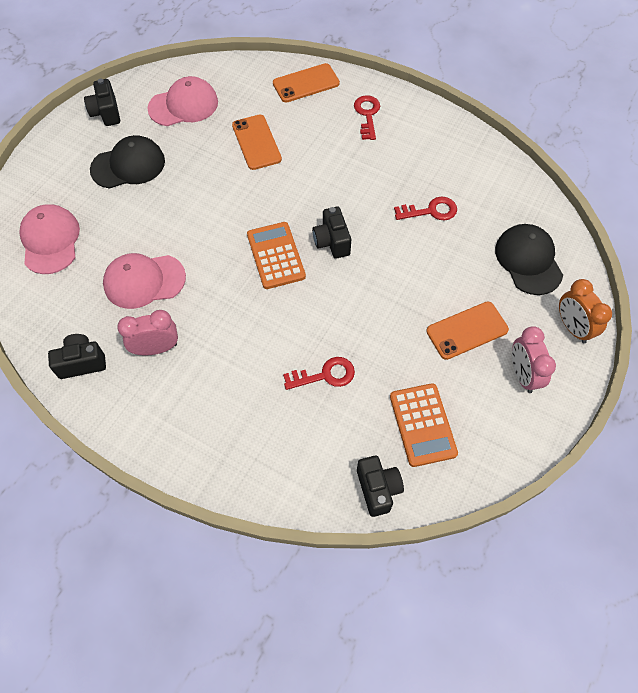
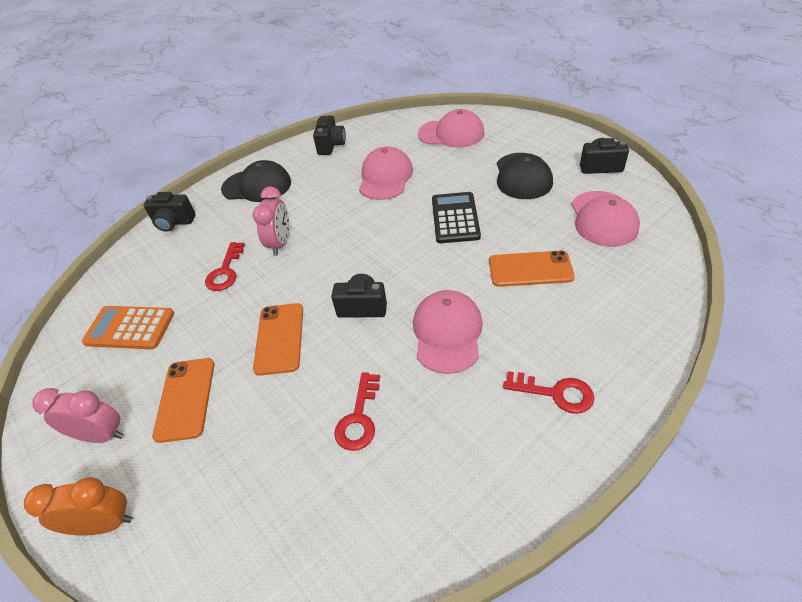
camera: 115 degrees right, 15 degrees down
(156, 348) = (319, 179): pink clock -> pink clock (280, 243)
(202, 204) = (455, 218): none -> black calculator
(276, 255) = (368, 260): orange calculator -> none
(306, 83) = (631, 335): orange phone -> orange phone (279, 338)
(339, 179) = (447, 333): none -> pink cap
(378, 489) = (110, 283): black camera -> black camera (174, 223)
(528, 260) = (223, 513): black cap -> black cap (257, 186)

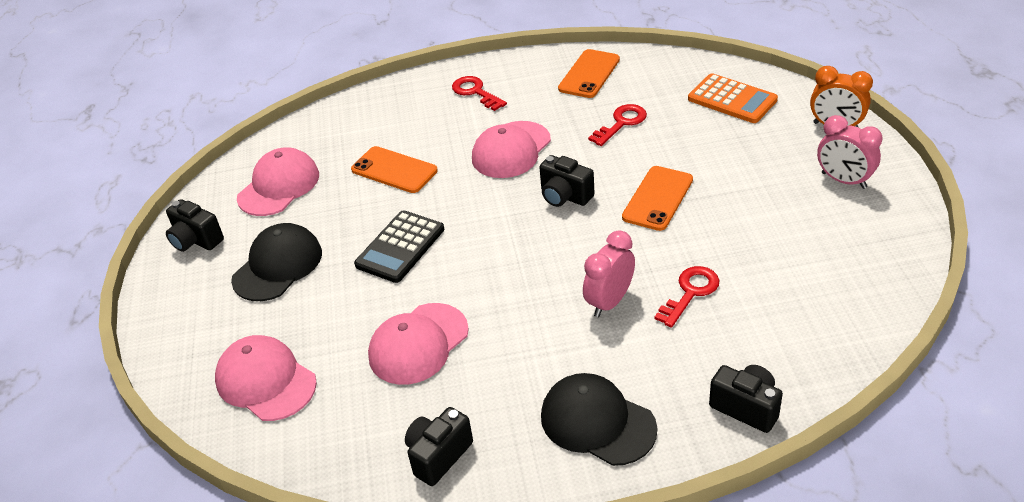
camera: 150 degrees left, 5 degrees down
(130, 328) = (817, 268): orange calculator -> orange calculator (732, 99)
(185, 399) = (762, 181): orange phone -> orange phone (589, 74)

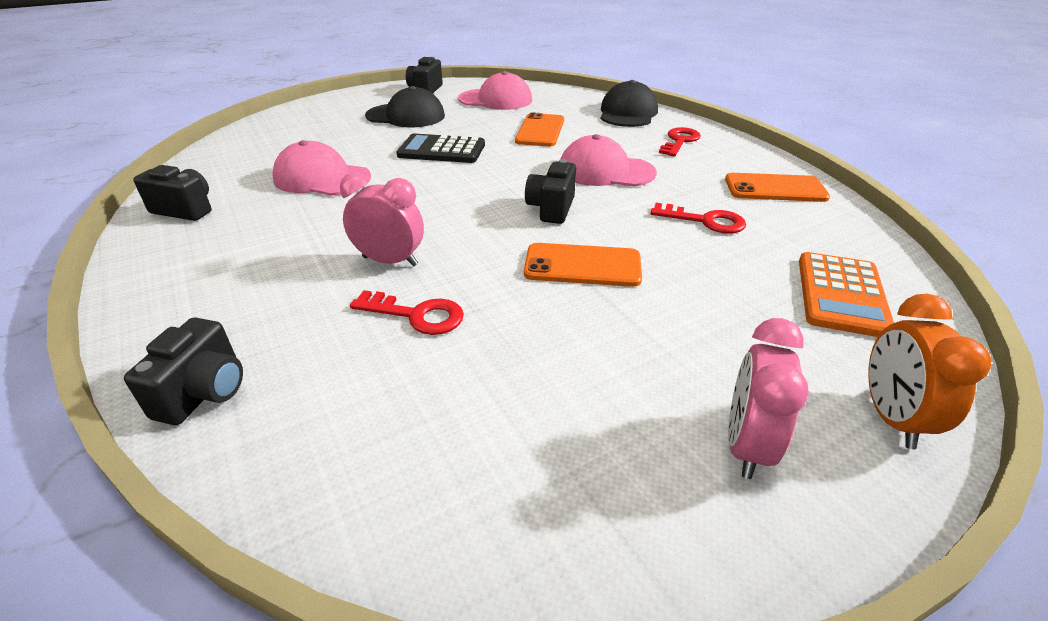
camera: 65 degrees right, 5 degrees down
(266, 381) = (282, 135): pink cap -> none
(597, 422) = (206, 282): black cap -> black cap (628, 113)

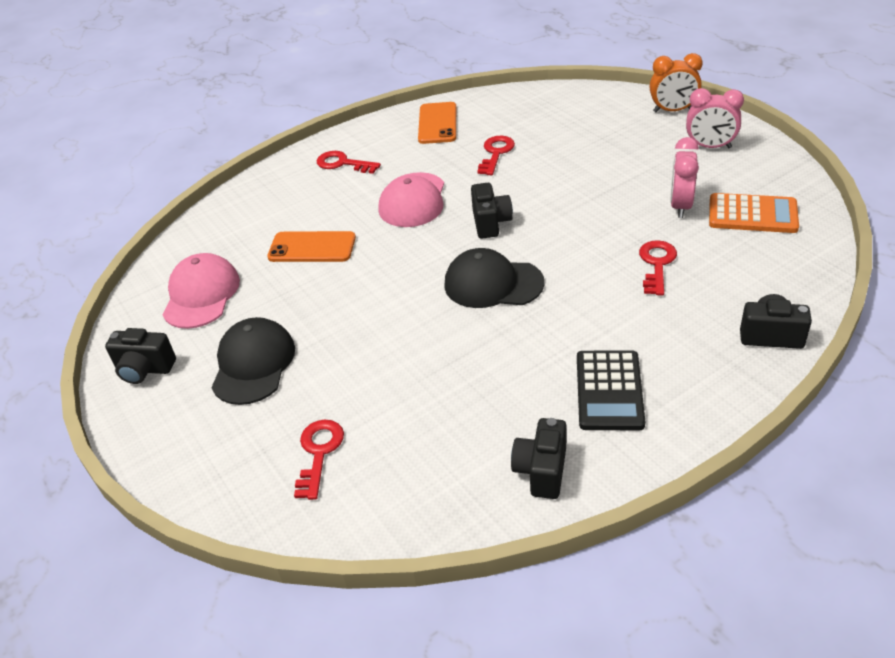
camera: 90 degrees left, 5 degrees up
(297, 135) = (319, 453): none -> red key
(322, 178) = (448, 384): pink cap -> none
(390, 261) = (595, 293): pink clock -> pink clock (680, 206)
(442, 150) = (368, 309): black calculator -> black calculator (609, 391)
(551, 209) = (490, 223): black camera -> black camera turned 105 degrees counterclockwise
(582, 265) = (572, 201): orange phone -> none
(628, 113) = (263, 194): black cap -> black cap (493, 283)
(841, 294) = (575, 112): orange calculator -> orange calculator (752, 214)

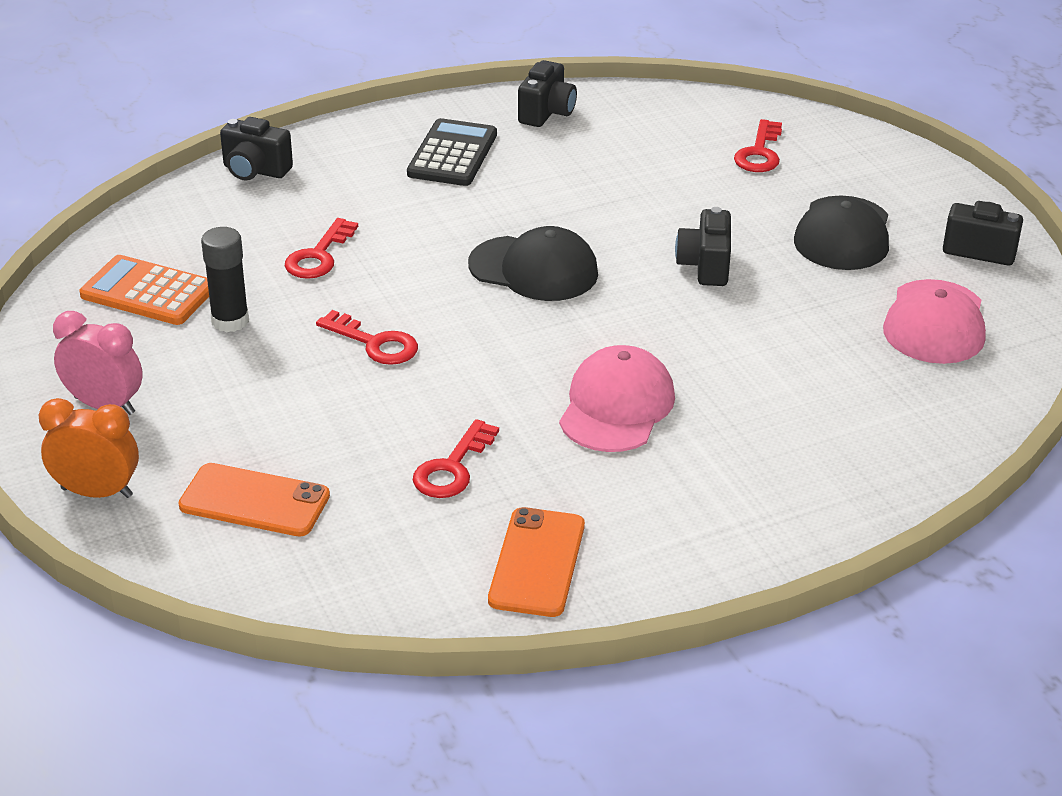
camera: 175 degrees left, 5 degrees down
(312, 247) = (780, 360): orange phone -> orange phone (254, 501)
(343, 163) = (731, 504): red key -> red key (374, 343)
(490, 223) = (507, 347): black camera -> black camera (705, 266)
(680, 206) = (230, 321): pink clock -> black glue stick

